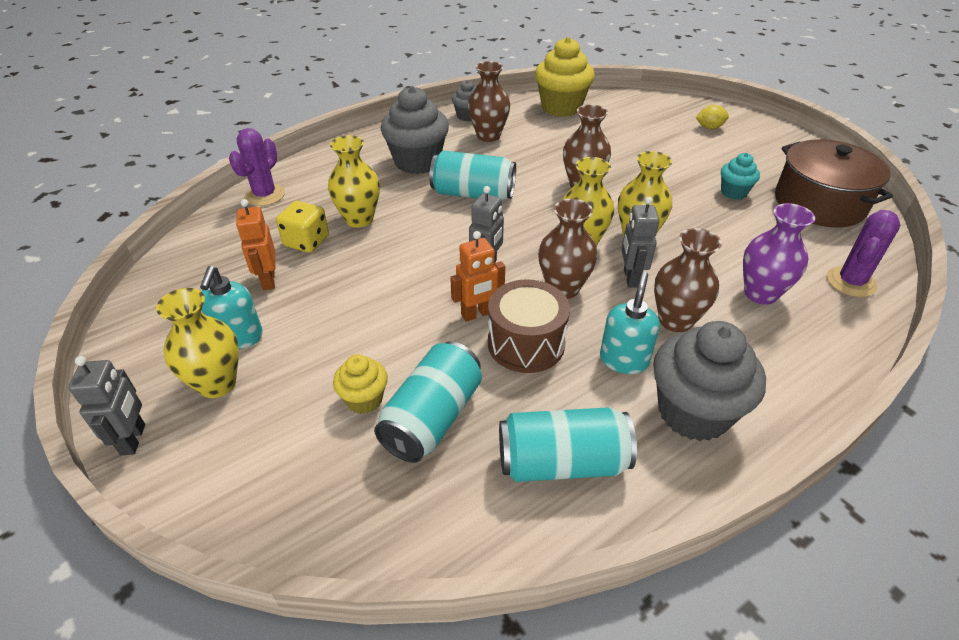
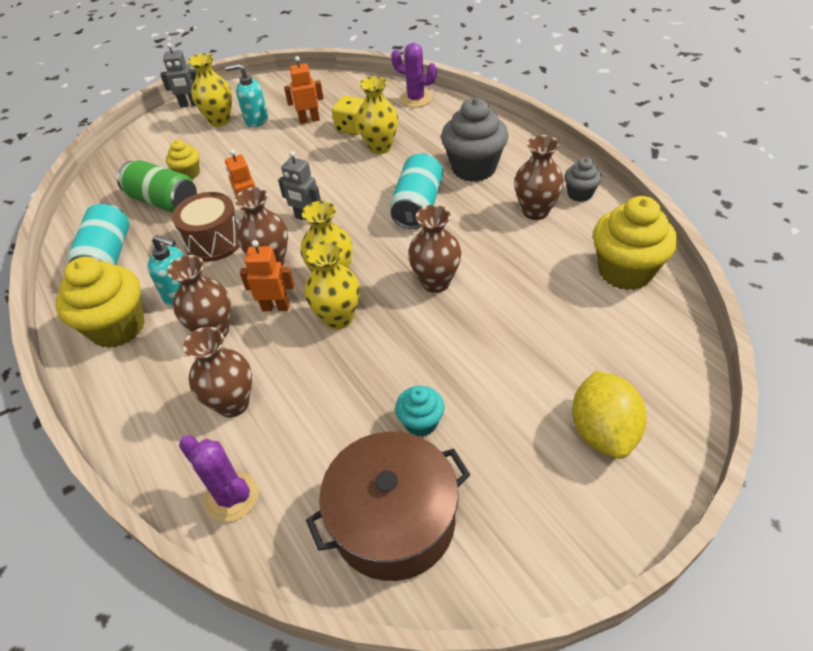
camera: 95 degrees right, 5 degrees up
(432, 417) = (164, 201): turquoise can -> green can
(630, 278) = (276, 307): grey robot -> orange robot
(693, 412) = (118, 327): grey cupcake -> yellow cupcake
(709, 127) = (602, 431): yellow lemon -> yellow lemon, size x1.90
(760, 293) = (233, 403): purple vase -> brown vase

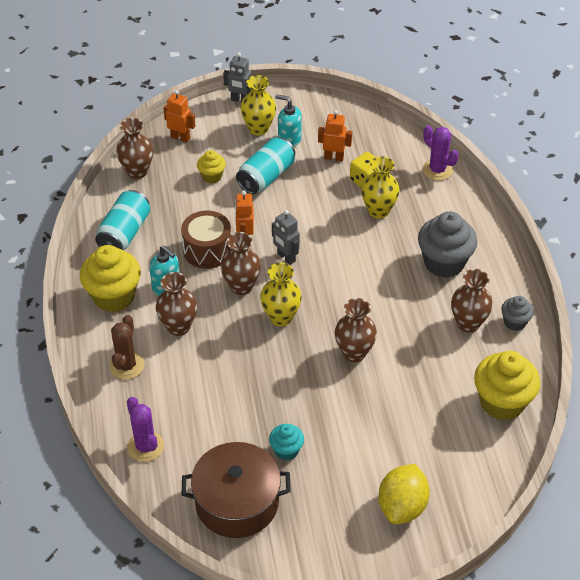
camera: 20 degrees right, 0 degrees up
(164, 201) = (183, 197): green can -> none
(164, 401) = (127, 366): none -> brown cactus
(233, 403) = (170, 386): brown vase -> brown vase (137, 171)
(276, 307) = (229, 325): orange robot -> orange robot (180, 137)
(338, 318) = (269, 352): yellow vase -> none
(417, 206) = (378, 281): turquoise can -> turquoise can (266, 177)

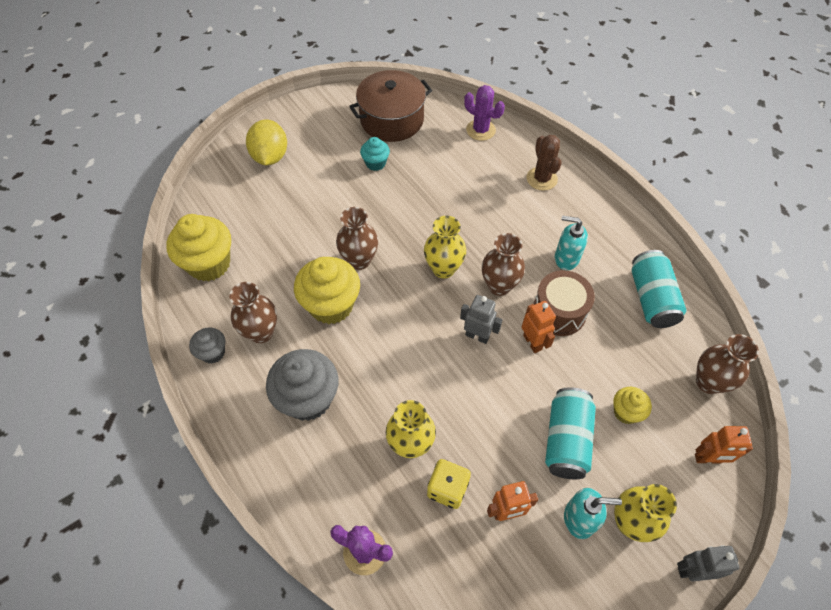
camera: 155 degrees right, 10 degrees up
(114, 296) = (603, 231): yellow cupcake -> yellow cupcake (331, 305)
(178, 327) = (526, 225): brown vase -> none

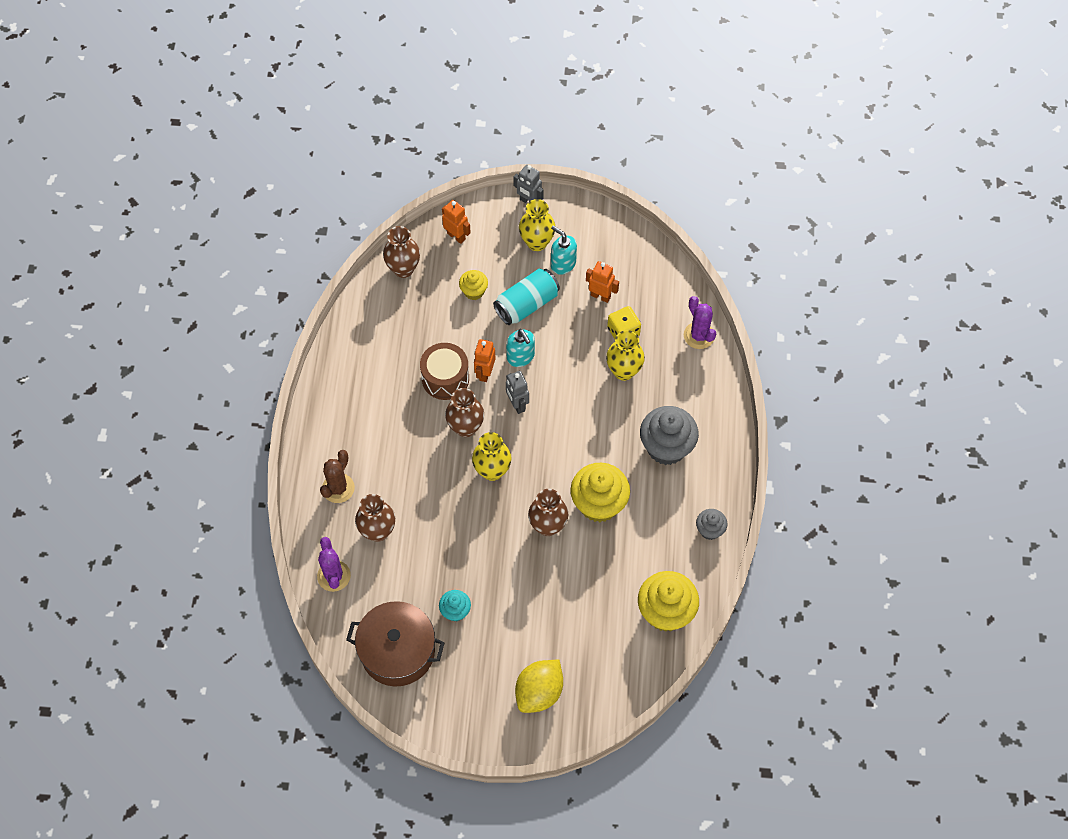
camera: 140 degrees left, 5 degrees up
(261, 332) = (665, 520): brown vase -> brown vase (378, 531)
(566, 258) = (396, 410): turquoise soap dispenser -> turquoise soap dispenser (520, 357)
(651, 298) = (373, 340): turquoise can -> none

